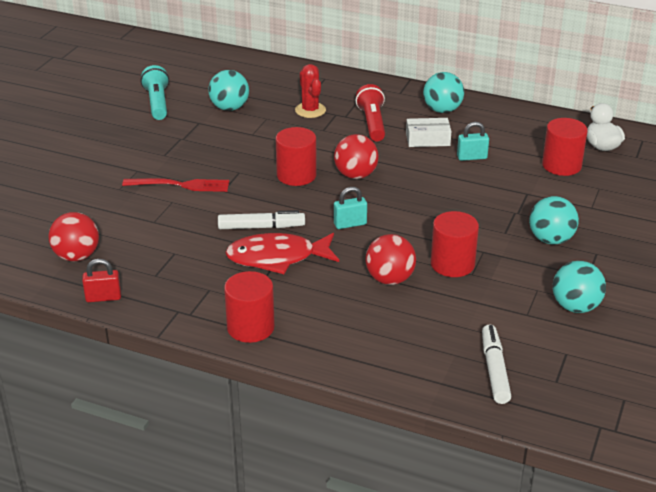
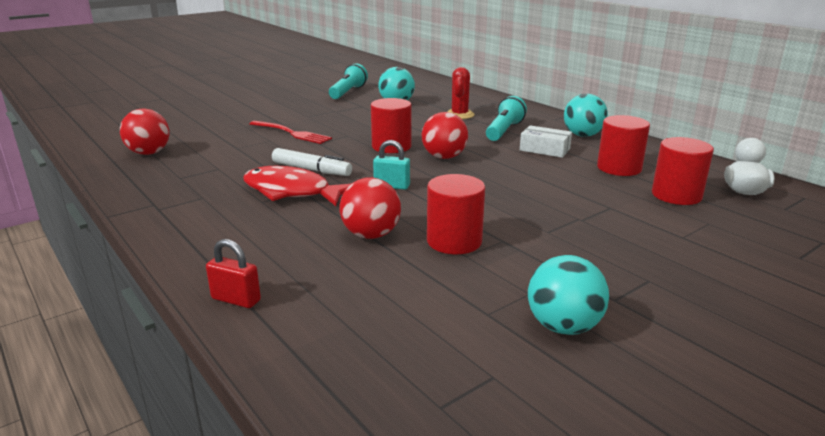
camera: 30 degrees right, 10 degrees down
(103, 297) = (119, 180): red padlock -> red padlock (236, 299)
(250, 327) = (187, 233): red cylinder -> red cylinder (619, 168)
(372, 123) = (504, 131): red flashlight -> turquoise flashlight
(472, 157) = (576, 169): turquoise padlock -> none
(494, 370) = (373, 359): white marker -> none
(551, 239) = (598, 251): turquoise ball -> none

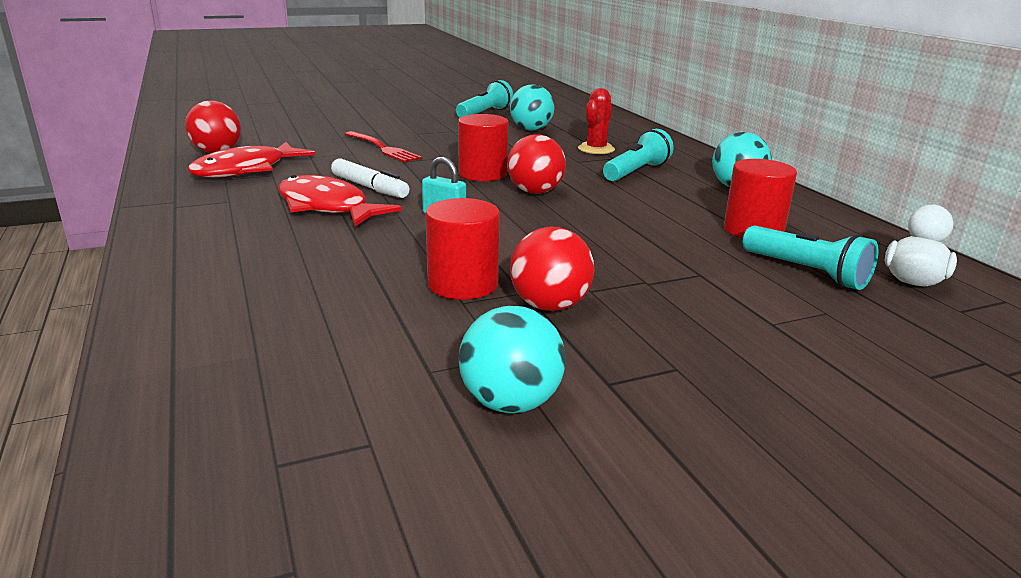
camera: 15 degrees right, 0 degrees up
(191, 167) = (246, 170): none -> red fish
(236, 299) = (165, 307): red padlock -> none
(371, 235) = (372, 263): red ball -> red ball (549, 306)
(544, 149) = (671, 198): white box -> none
(676, 195) = (807, 272): red cylinder -> turquoise flashlight

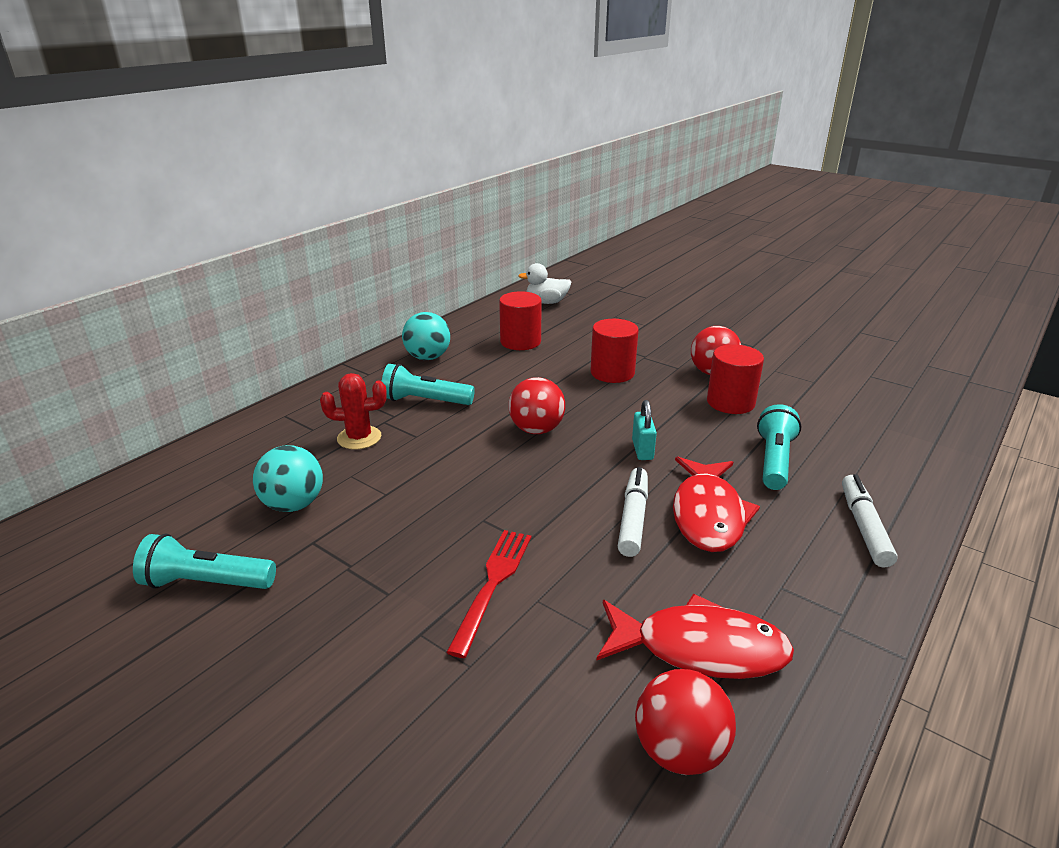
camera: 120 degrees left, 5 degrees up
(198, 249) = (864, 527): none -> white marker
(483, 174) = (516, 472): red cylinder -> red cylinder (612, 373)
(510, 403) = (800, 359): turquoise ball -> none
(807, 272) = (570, 323): turquoise flashlight -> turquoise flashlight (774, 460)

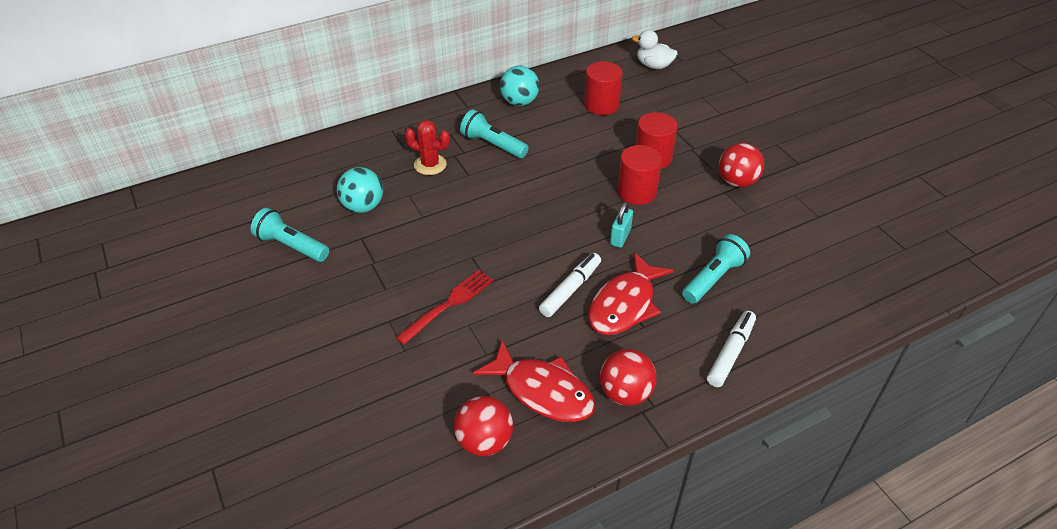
camera: 25 degrees right, 15 degrees up
(536, 430) = (555, 195): red ball -> red ball (625, 393)
(730, 402) = (726, 215): red cylinder -> red cylinder (636, 192)

